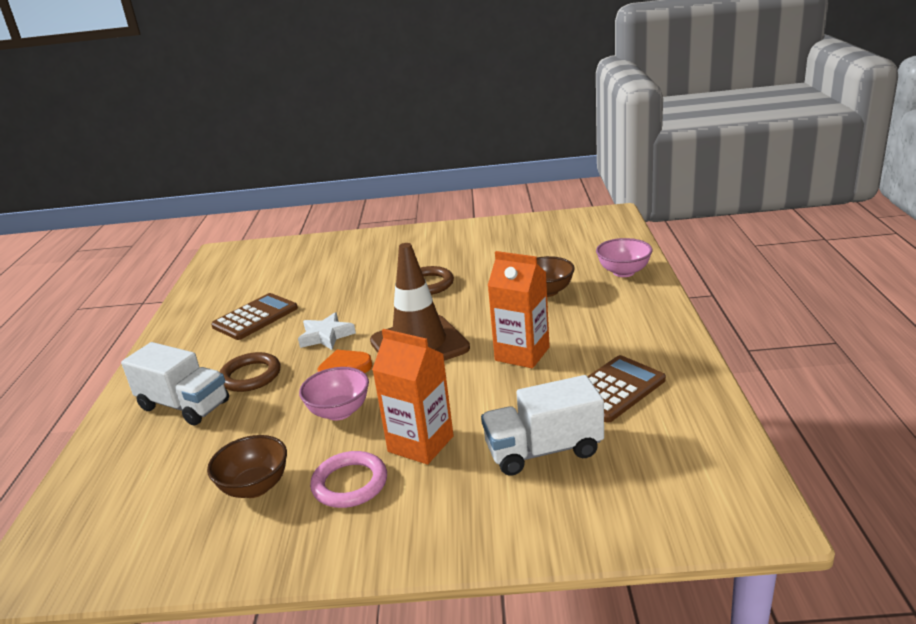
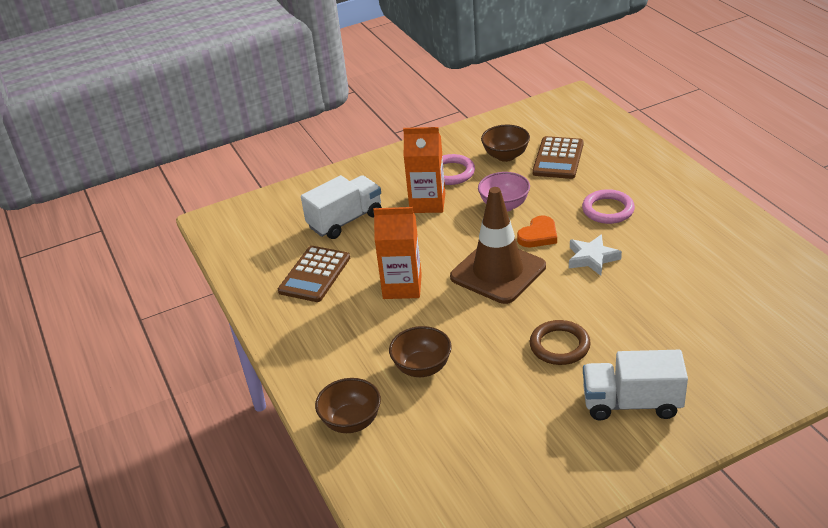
camera: 155 degrees right, 10 degrees up
(184, 405) = (625, 179): white truck -> white truck (631, 403)
(250, 376) = (608, 210): brown ring -> pink ring
(255, 317) = (689, 258): brown calculator -> brown calculator (558, 158)
(624, 272) = (351, 422): pink bowl -> brown bowl

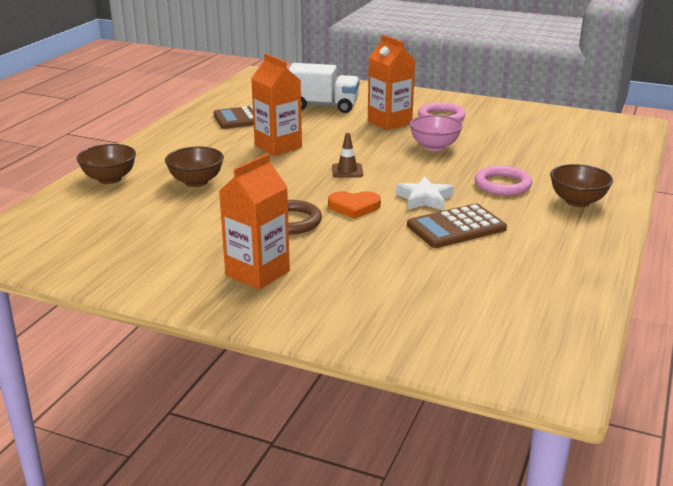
camera: 45 degrees right, 10 degrees down
(498, 272) = (347, 171): brown traffic cone -> brown traffic cone, size x0.40
(506, 156) = (499, 127): brown bowl -> brown bowl (577, 201)
(538, 235) = (419, 170): orange heart -> orange heart (354, 207)
(558, 158) = (535, 145): brown calculator -> brown calculator (456, 227)
(631, 403) = (257, 273): white truck -> orange carton

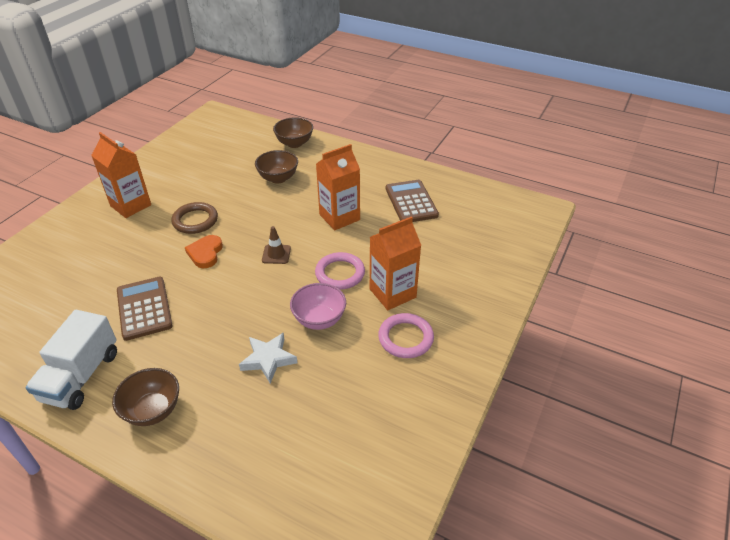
camera: 95 degrees right, 15 degrees up
(323, 106) = (442, 248): white truck -> white truck (81, 376)
(424, 199) = (203, 296): white star -> white star (268, 359)
(502, 185) = (213, 357): pink ring -> pink ring (340, 273)

